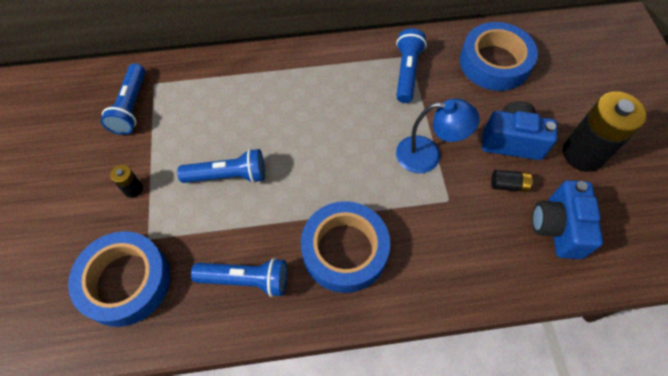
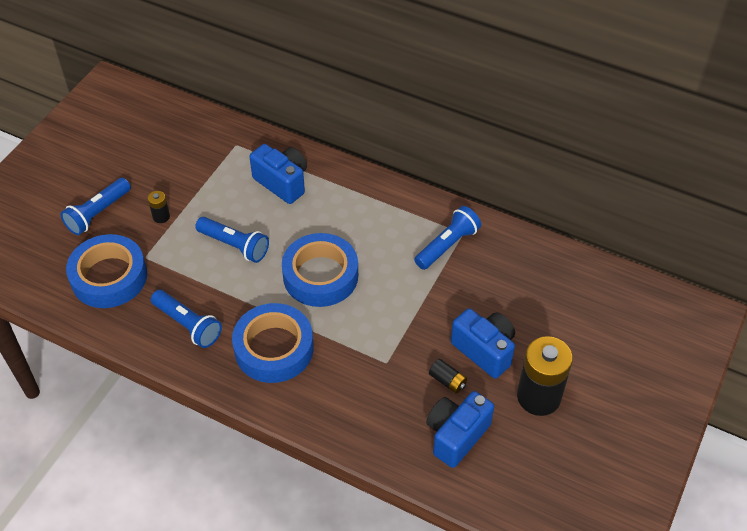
camera: 35 degrees right, 10 degrees down
(131, 107) = (206, 154): blue flashlight -> blue flashlight (98, 213)
(225, 94) = (282, 182): none -> blue camera
(428, 155) = (402, 320): blue lamp -> none
(494, 62) = (535, 280): blue tape -> blue tape (320, 275)

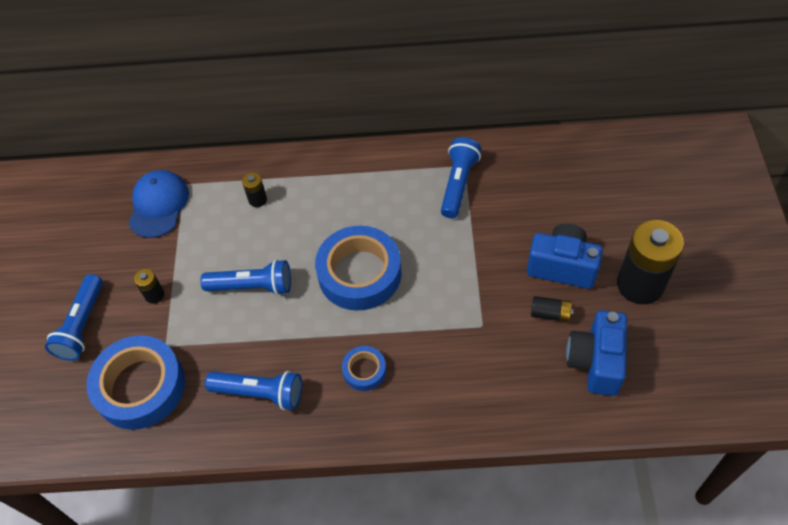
camera: 25 degrees left, 5 degrees up
(207, 152) = (158, 205): none -> blue cap
(274, 348) = (364, 370): blue tape -> blue tape, size x0.48
(282, 182) = (257, 200): blue camera -> black battery

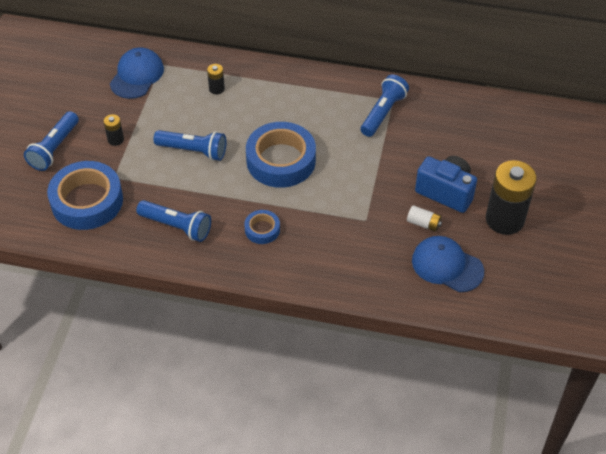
camera: 10 degrees right, 5 degrees down
(550, 313) = (423, 223): black battery -> white battery
(595, 362) = (447, 266): blue camera -> blue cap

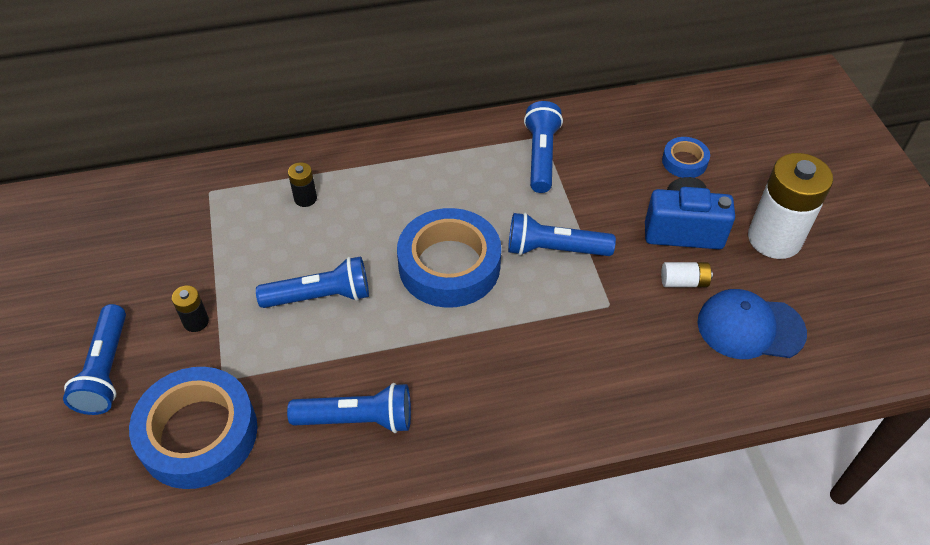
camera: 25 degrees left, 0 degrees up
(137, 75) = (181, 218): blue cap -> none
(262, 229) = (482, 374): blue tape -> blue tape (684, 161)
(353, 174) = (555, 249): none -> blue flashlight
(504, 219) = (774, 238): black battery -> white battery

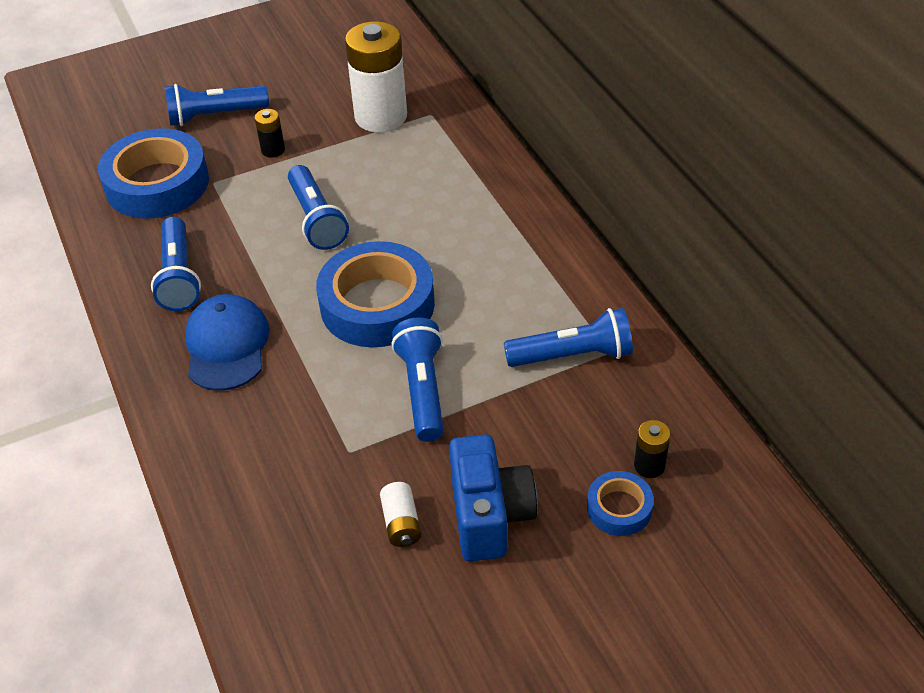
camera: 80 degrees right, 5 degrees down
(305, 198) = (441, 179): black battery -> black battery (649, 466)
(750, 327) = (341, 600): blue cap -> blue cap (227, 345)
(774, 238) = (503, 625): white battery -> white battery (381, 117)

